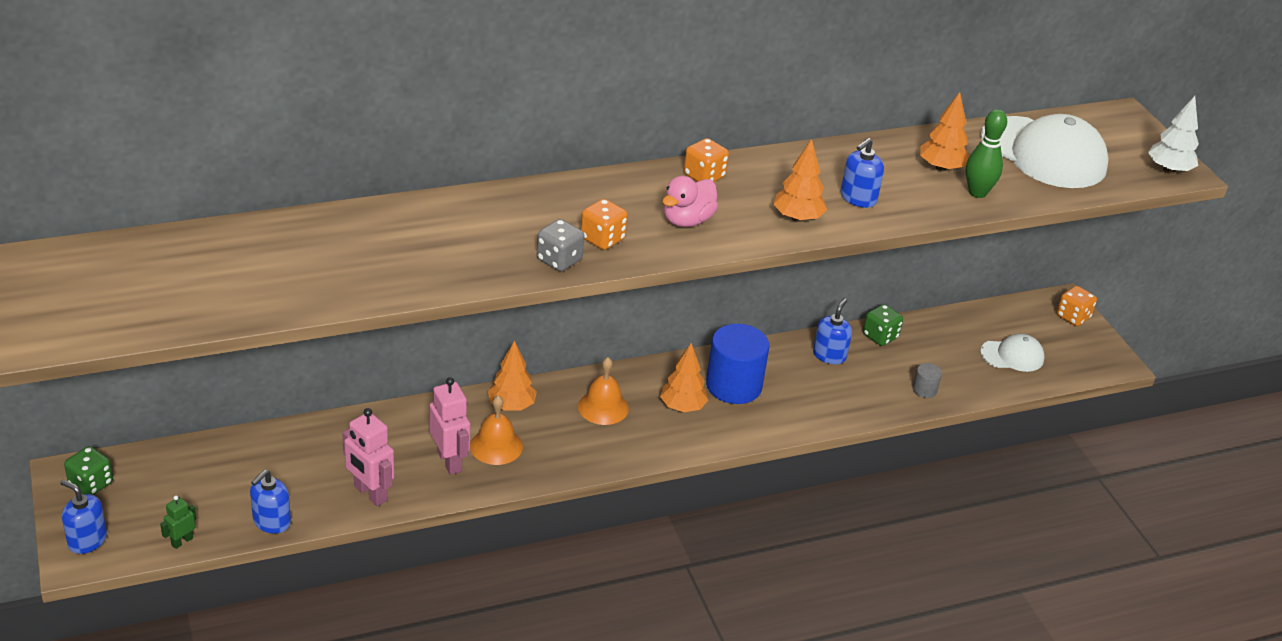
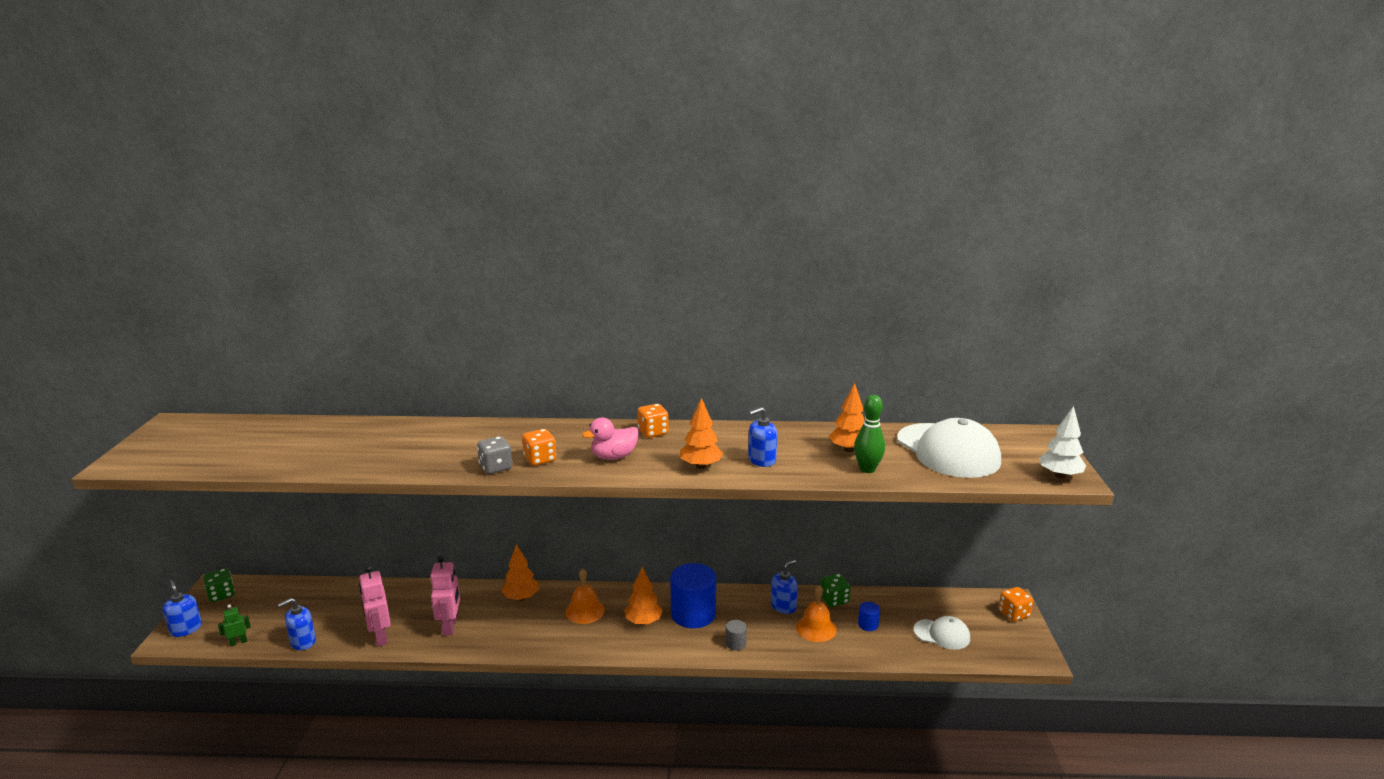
camera: 25 degrees right, 15 degrees down
(496, 446) = (489, 622): orange bell -> orange bell (816, 628)
(924, 390) = (848, 646): grey cylinder -> grey cylinder (735, 643)
(931, 360) = (868, 624): none -> blue cylinder

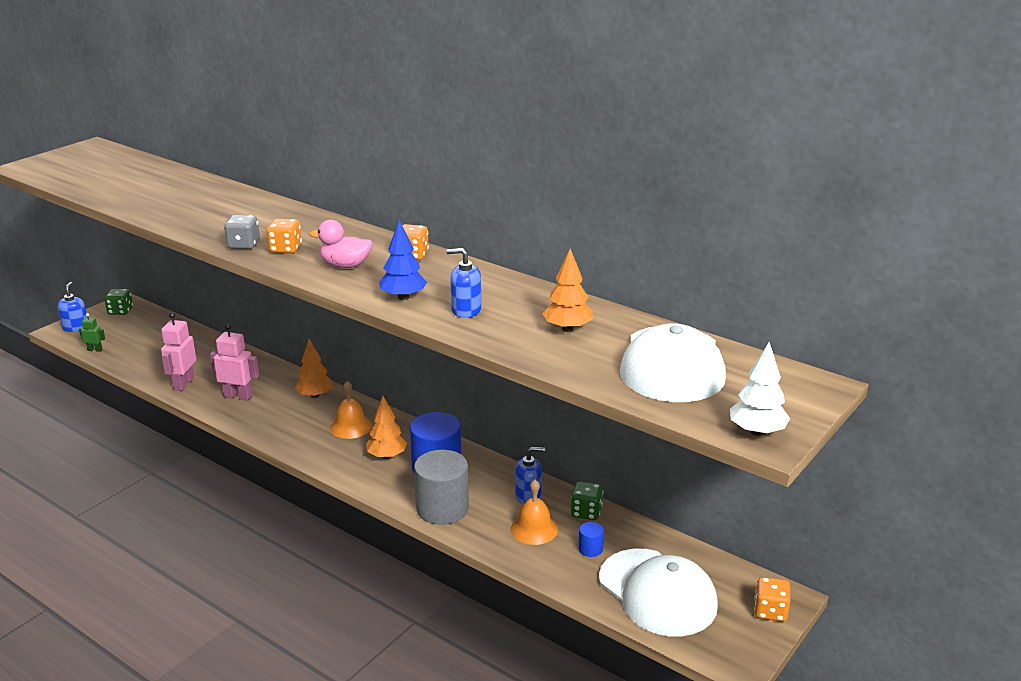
camera: 35 degrees right, 5 degrees up
(303, 642) = (132, 366): blue soap dispenser -> none
(450, 626) = (238, 396): pink robot -> pink robot turned 105 degrees counterclockwise
(700, 466) = (403, 297): orange tree -> blue tree
(735, 643) = (442, 508): grey cylinder -> grey cylinder, size x2.25
(867, 469) = (552, 352): green bowling pin -> none
(942, 634) = (657, 592): white cap -> white cap, size x1.87

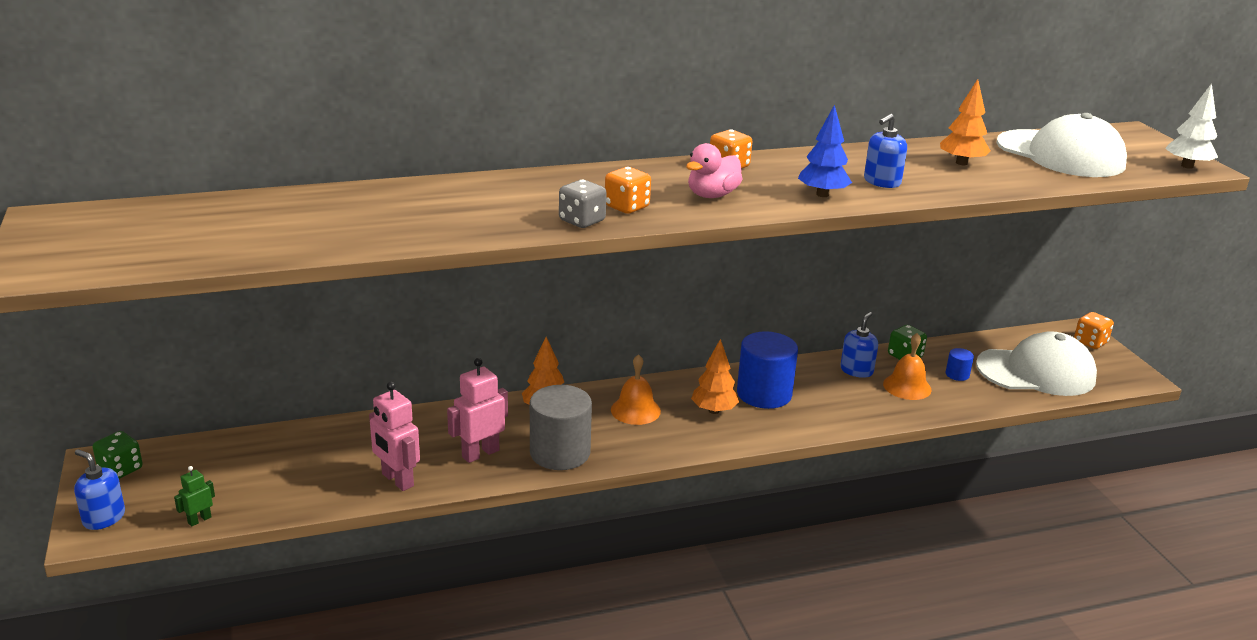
camera: 55 degrees left, 0 degrees up
(442, 508) = (833, 415): grey cylinder -> grey cylinder (560, 453)

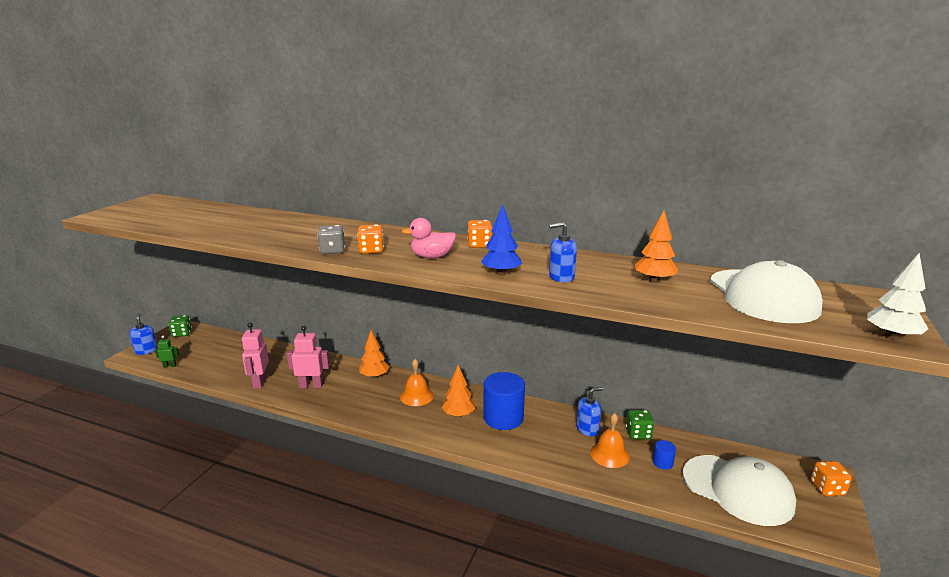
camera: 40 degrees right, 5 degrees down
(560, 453) = (345, 402): grey cylinder -> none

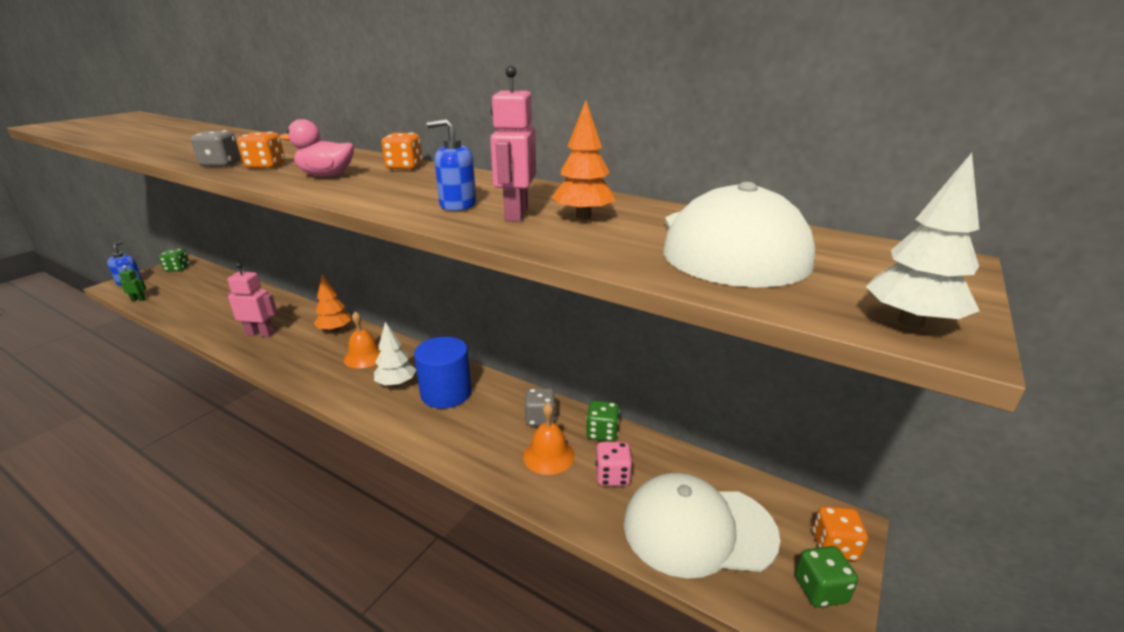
camera: 10 degrees right, 5 degrees up
(259, 382) = (211, 325): pink robot -> pink robot (516, 214)
(458, 415) = (396, 383): orange tree -> white tree
(501, 273) = (383, 196): blue tree -> none
(587, 429) = (540, 418): blue soap dispenser -> grey dice
(662, 463) = (612, 476): blue cylinder -> pink dice
(737, 489) = (698, 529): white cap -> white cap turned 135 degrees clockwise
(830, 515) = (820, 589): none -> green dice

